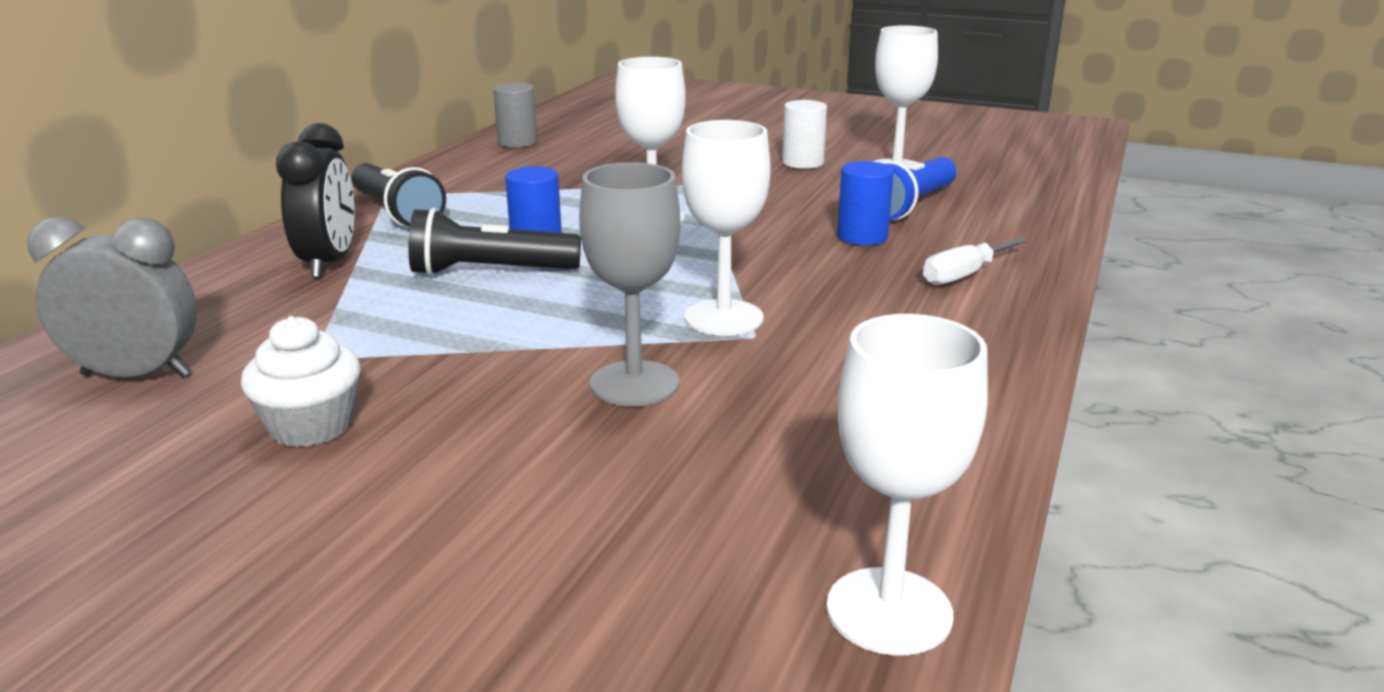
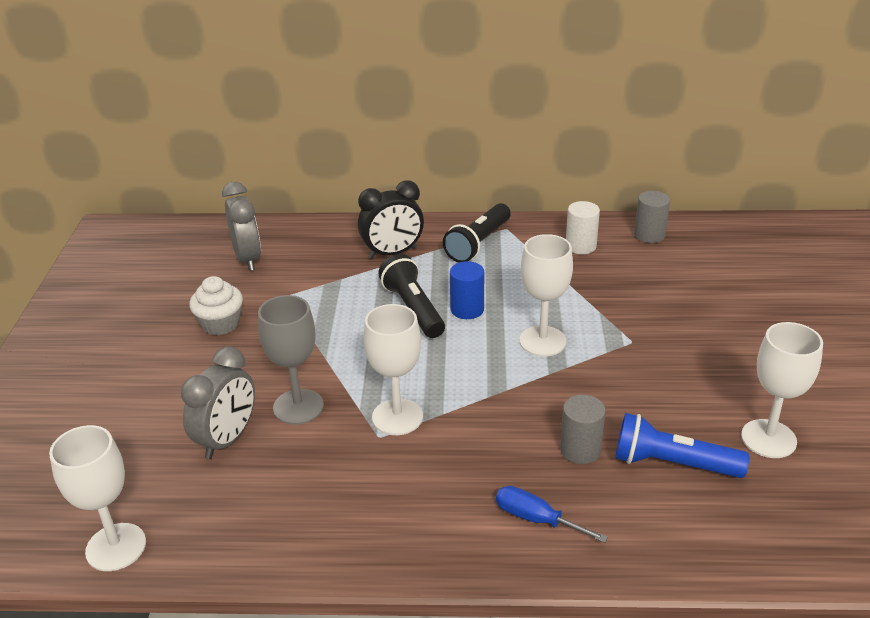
camera: 70 degrees right, 10 degrees up
(663, 456) = (227, 439): none -> grey clock
(802, 163) = (732, 381): white cylinder -> white cylinder (580, 246)
(862, 236) = (580, 450): blue cylinder -> grey cylinder
(964, 275) = (536, 519): white screwdriver -> blue screwdriver

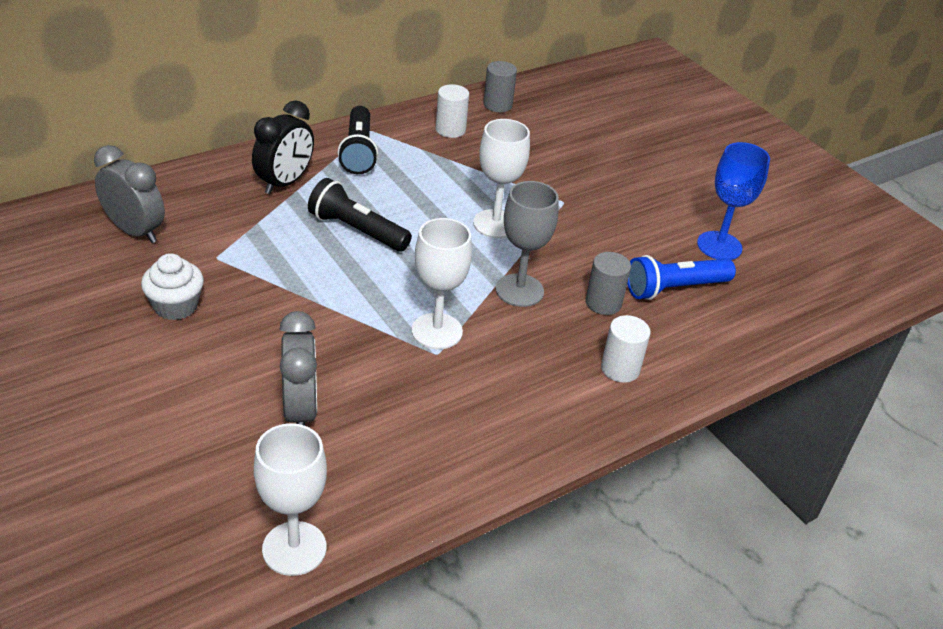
camera: 40 degrees left, 5 degrees up
(298, 407) = (338, 355): grey goblet -> grey goblet (519, 290)
(467, 309) = (406, 216): blue cylinder -> none
(536, 519) = (620, 369): blue screwdriver -> white cylinder
(768, 439) = (719, 246): white goblet -> blue goblet

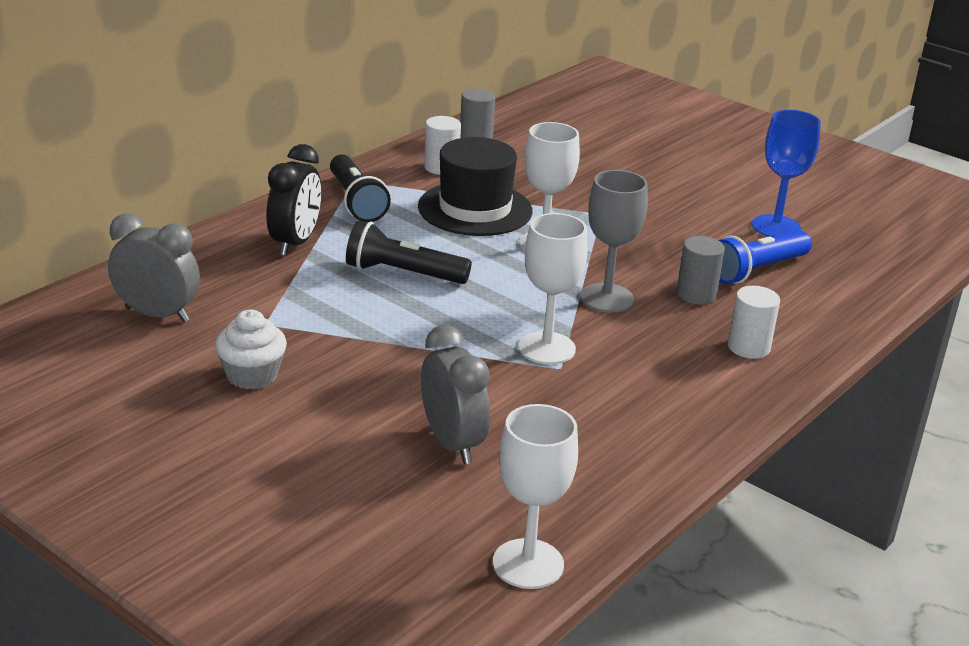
camera: 15 degrees left, 10 degrees down
(455, 177) = (475, 209): none -> black hat

